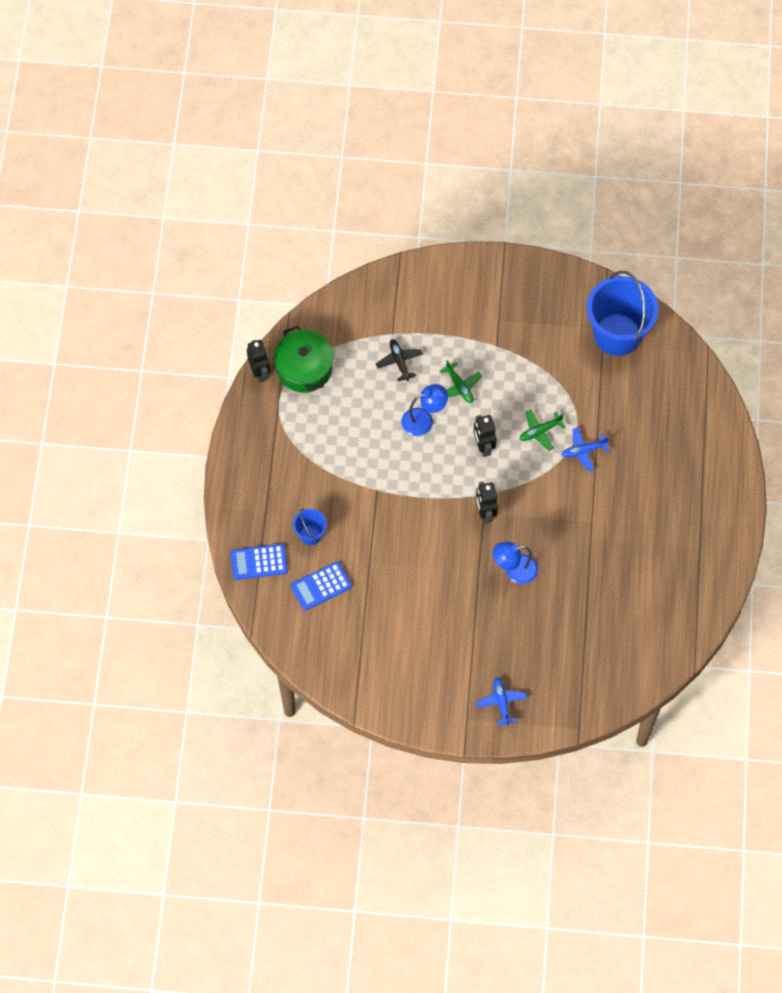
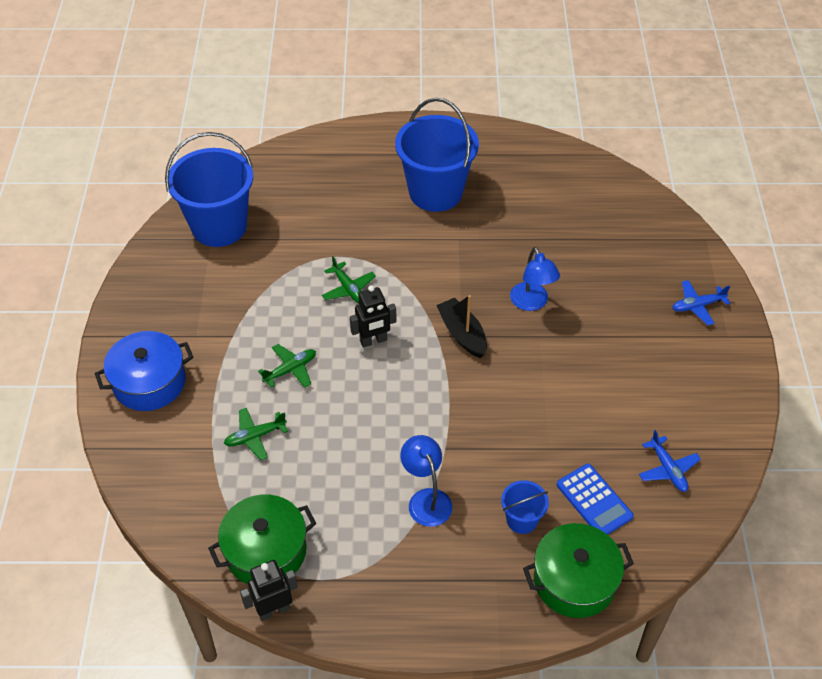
camera: 95 degrees left, 15 degrees down
(259, 562) = (574, 581): blue calculator -> green pot
(399, 361) = (255, 437): black plane -> green plane
(424, 420) = (340, 404): blue lamp -> blue lamp (426, 499)
(455, 290) = (149, 382): none -> blue pot
(485, 513) = (462, 334): black robot -> black boat
(583, 451) = (370, 249): blue plane -> blue plane (668, 469)
(650, 508) = (435, 192): none -> blue bucket

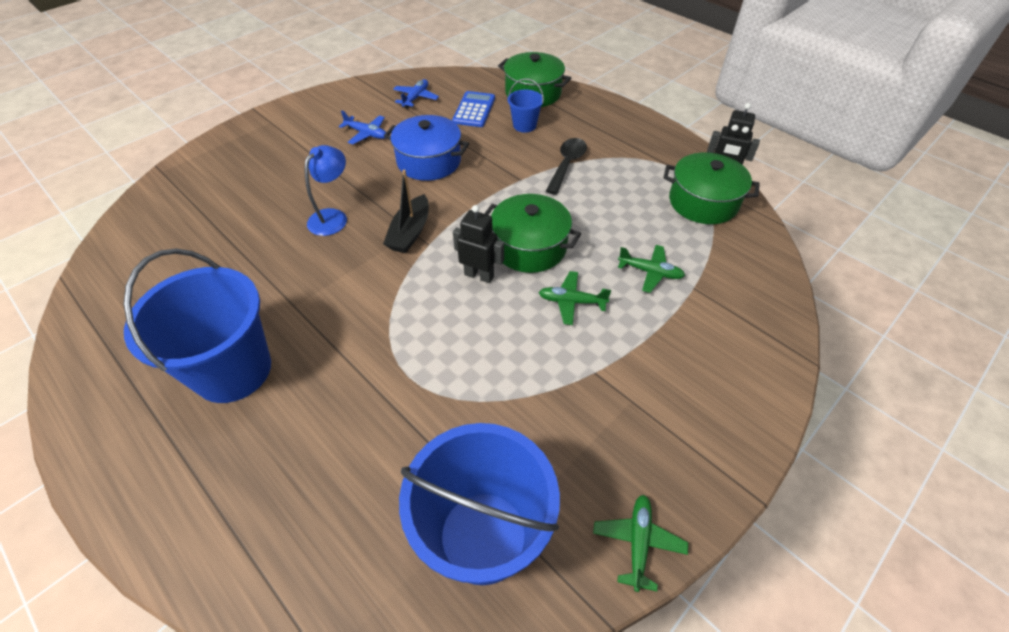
camera: 135 degrees left, 0 degrees up
(149, 382) = (715, 385): blue pot -> blue pot (429, 161)
(348, 289) = (442, 335): green plane -> green plane (638, 542)
(364, 389) = (529, 247): none -> green pot
(426, 499) = (567, 164): blue lamp -> black spoon
(697, 306) = (250, 144): blue plane -> blue plane (366, 134)

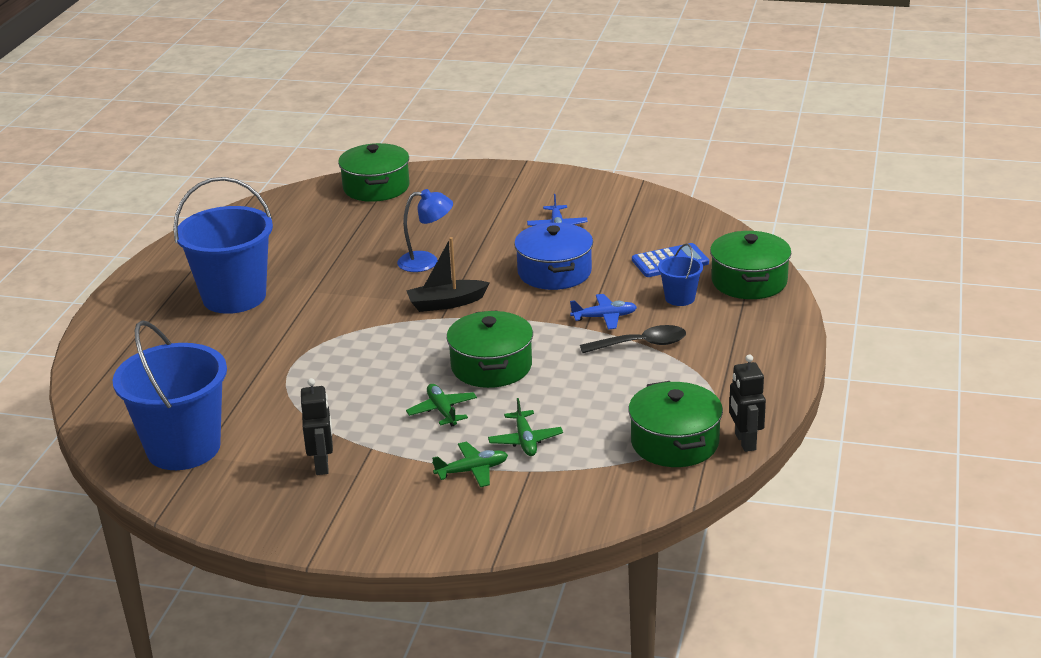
camera: 60 degrees right, 20 degrees down
(172, 195) = (376, 187): none -> green pot
(416, 98) = (648, 224): blue plane -> blue plane (604, 317)
(479, 275) = (428, 355): black robot -> black robot (322, 465)
(638, 542) = (227, 514): green plane -> green plane (472, 471)

